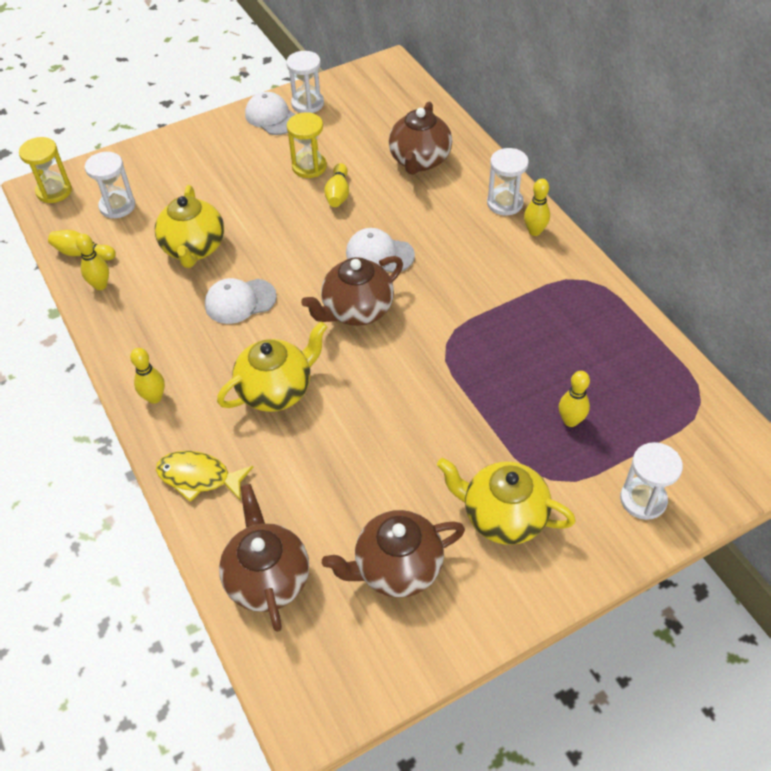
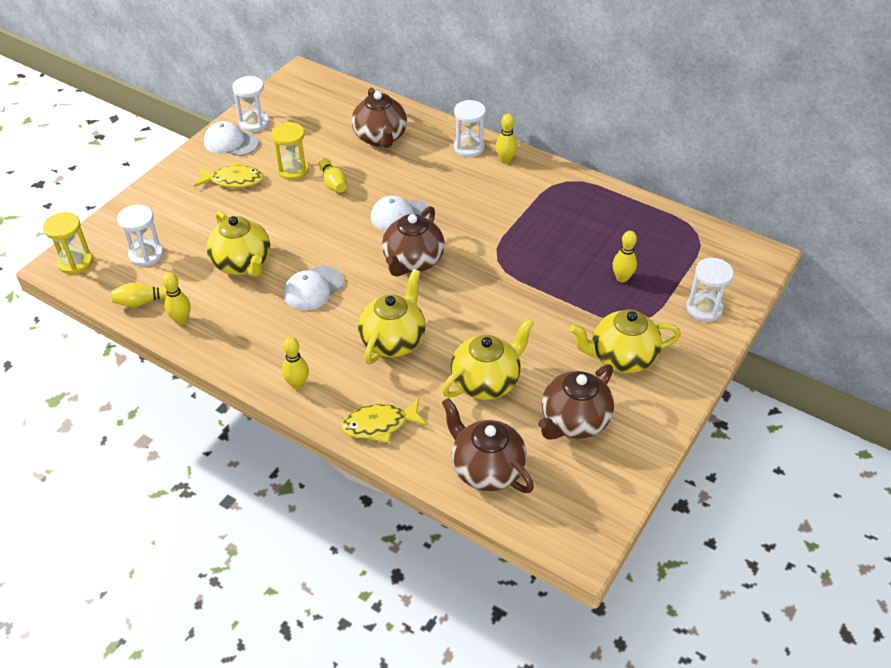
camera: 30 degrees left, 5 degrees down
(246, 158) = (233, 180): none -> yellow fish
(337, 478) = (486, 382): none -> yellow teapot

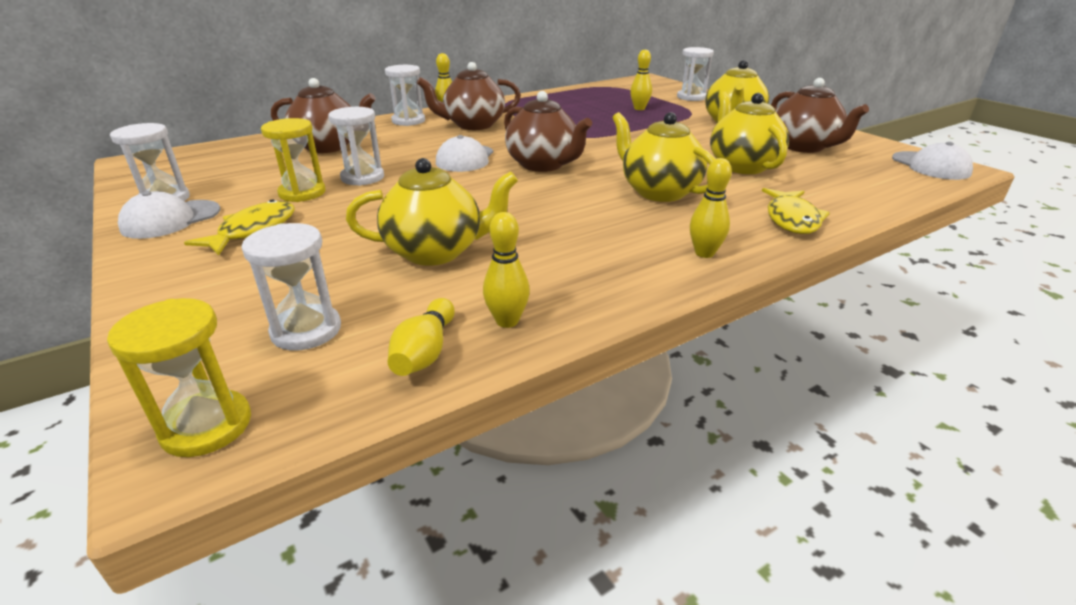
camera: 65 degrees left, 15 degrees down
(313, 288) = (535, 216): white cap -> white cap (930, 166)
(333, 183) = (362, 177): yellow bowling pin -> white hourglass
(486, 469) = (864, 184): brown teapot -> brown teapot (473, 125)

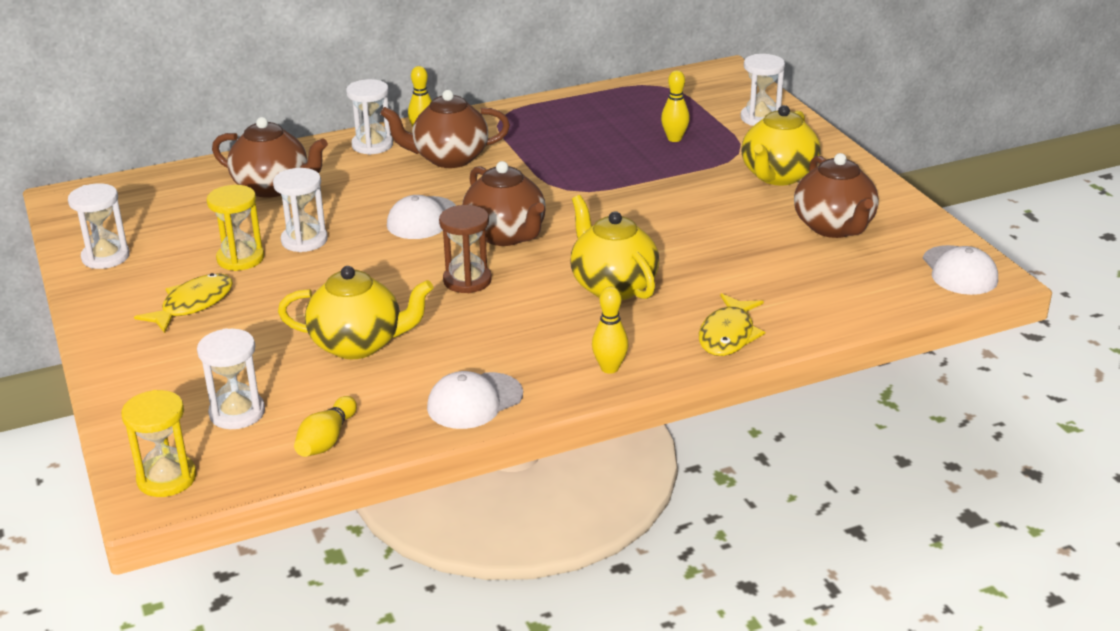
camera: 10 degrees right, 0 degrees up
(171, 219) = (115, 284): white cap -> white cap (474, 401)
(507, 321) = (399, 420): yellow bowling pin -> none
(524, 196) = (467, 280): none -> brown hourglass
(742, 166) = (733, 254): yellow teapot -> none

